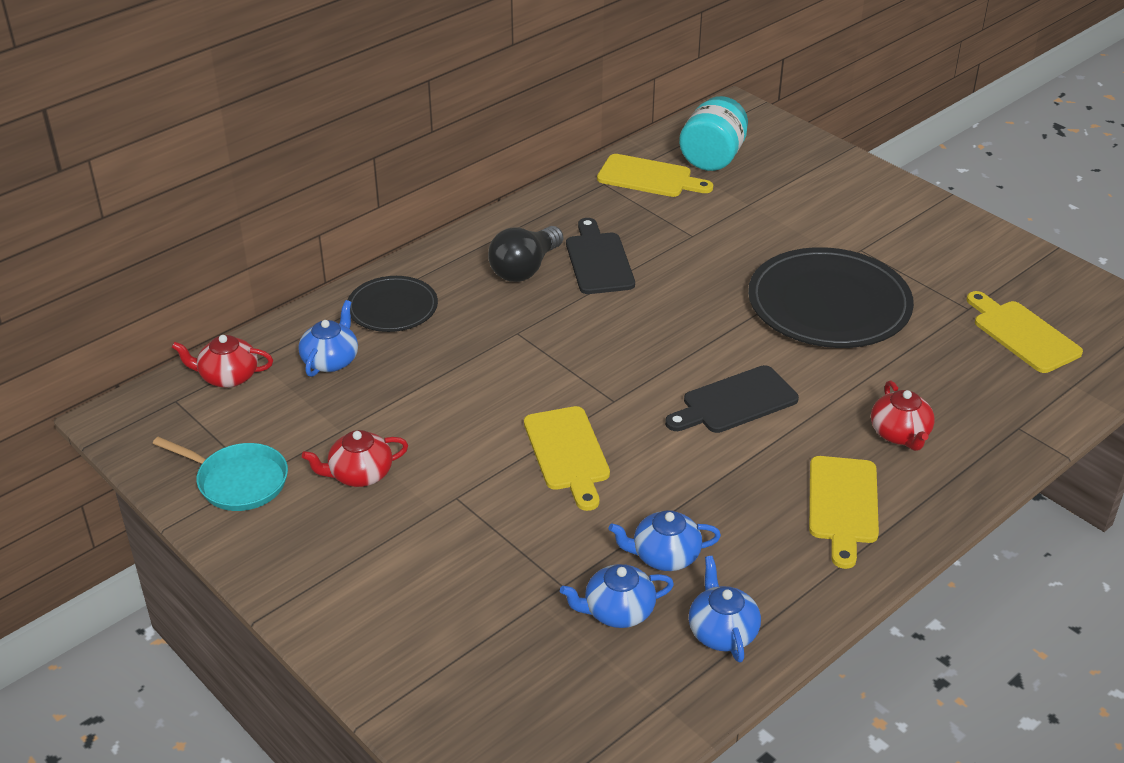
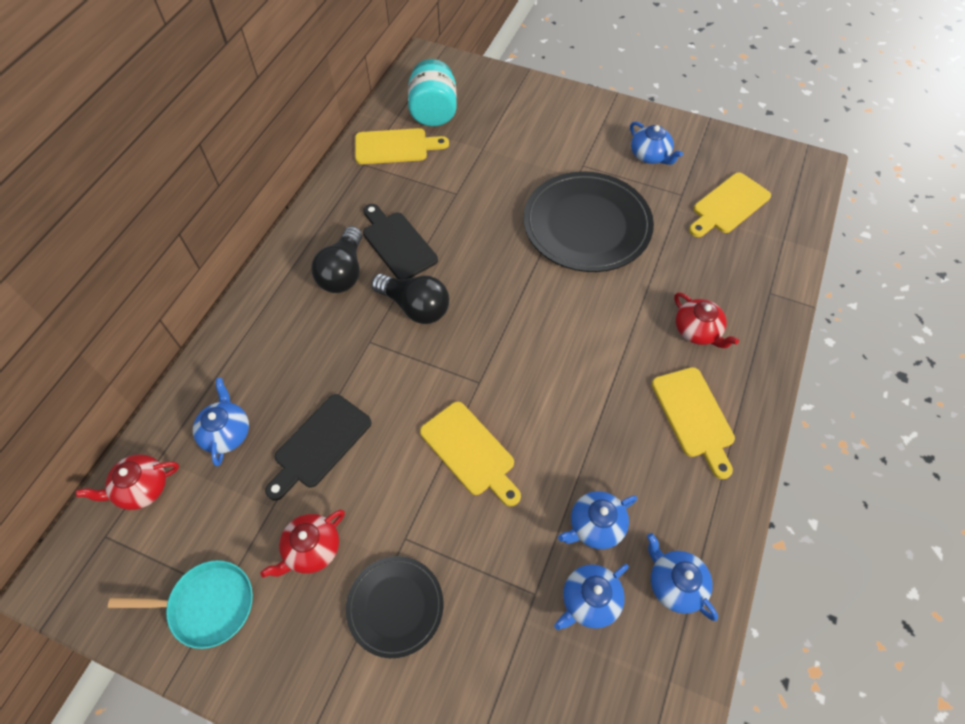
camera: 25 degrees left, 20 degrees up
(392, 307) = (253, 354): black plate -> black plate (395, 606)
(584, 319) = (415, 307): none -> black light bulb
(735, 402) = (568, 347): black cutting board -> black cutting board (319, 444)
(952, 262) = (650, 156): none -> blue teapot
(1022, 334) = (728, 205): yellow cutting board -> yellow cutting board turned 75 degrees counterclockwise

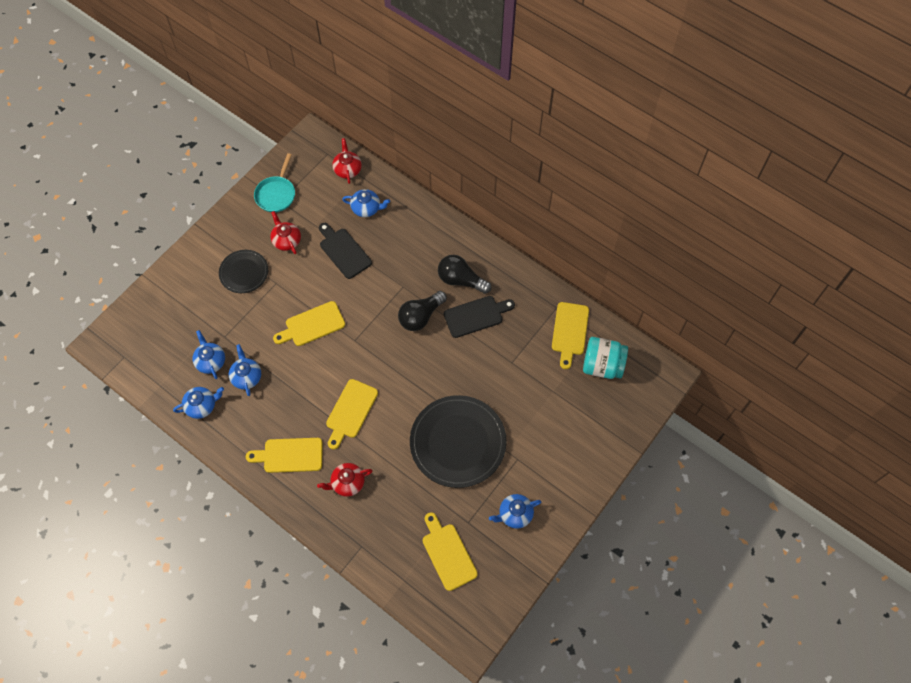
camera: 105 degrees right, 5 degrees up
(594, 356) = (350, 411): none -> yellow cutting board

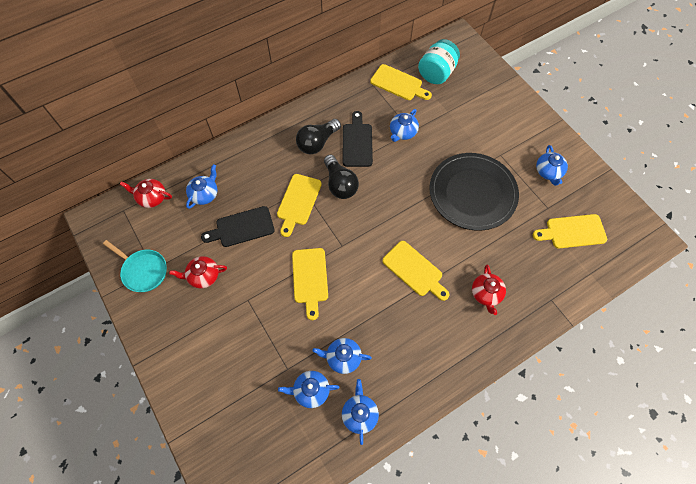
camera: 70 degrees left, 0 degrees up
(244, 272) = (220, 328): black plate -> none
(289, 455) = (443, 339): yellow cutting board -> yellow cutting board (298, 202)
(506, 354) = (402, 132): none -> blue teapot

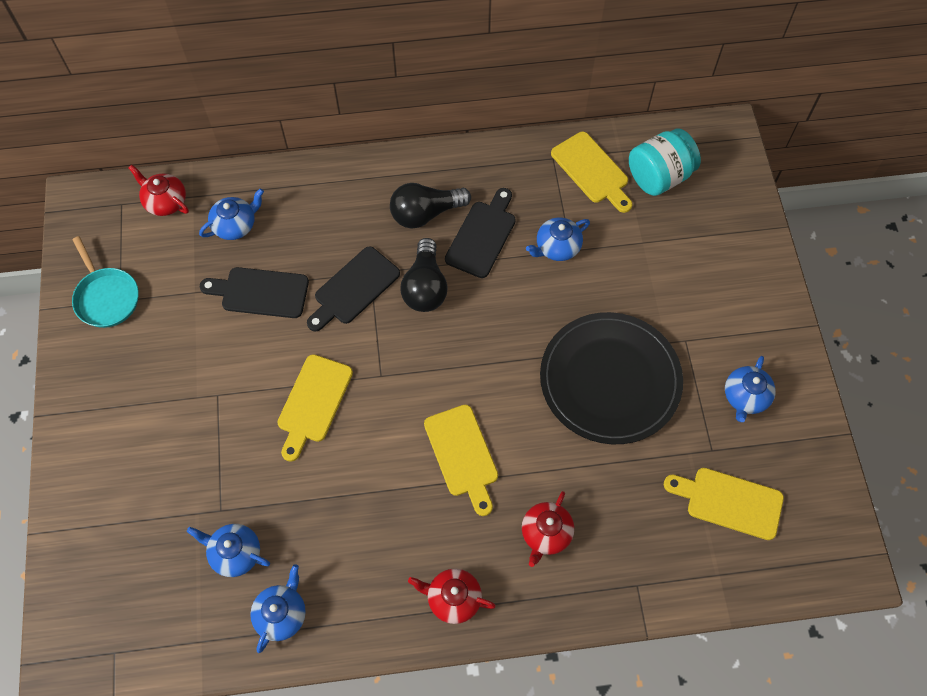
camera: 25 degrees right, 0 degrees up
(203, 276) = (177, 337): red teapot -> red teapot (453, 599)
(298, 202) = (354, 288): yellow cutting board -> black cutting board
(343, 358) = (299, 530): blue teapot -> none

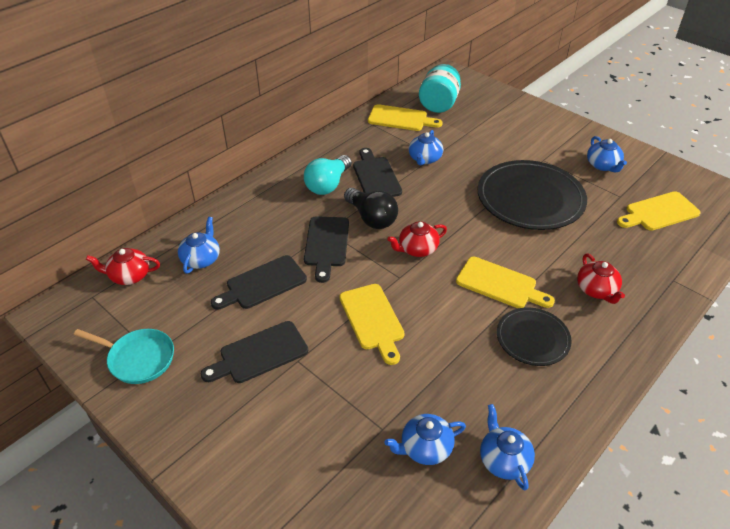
camera: 40 degrees left, 20 degrees down
(195, 364) = (259, 354): none -> black cutting board
(425, 213) = (328, 185): black light bulb -> turquoise light bulb
(427, 532) = (532, 338): none -> black plate
(453, 599) = (593, 362): red teapot -> red teapot (417, 249)

